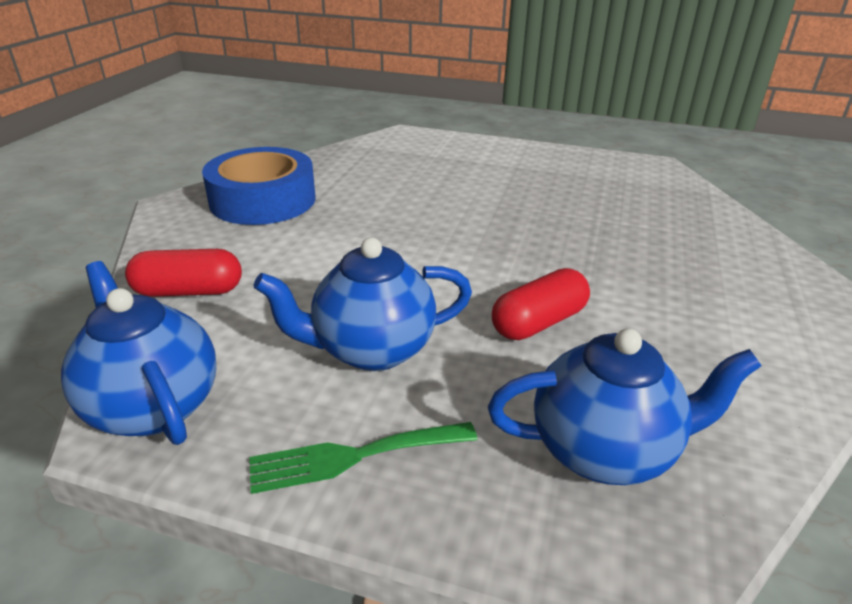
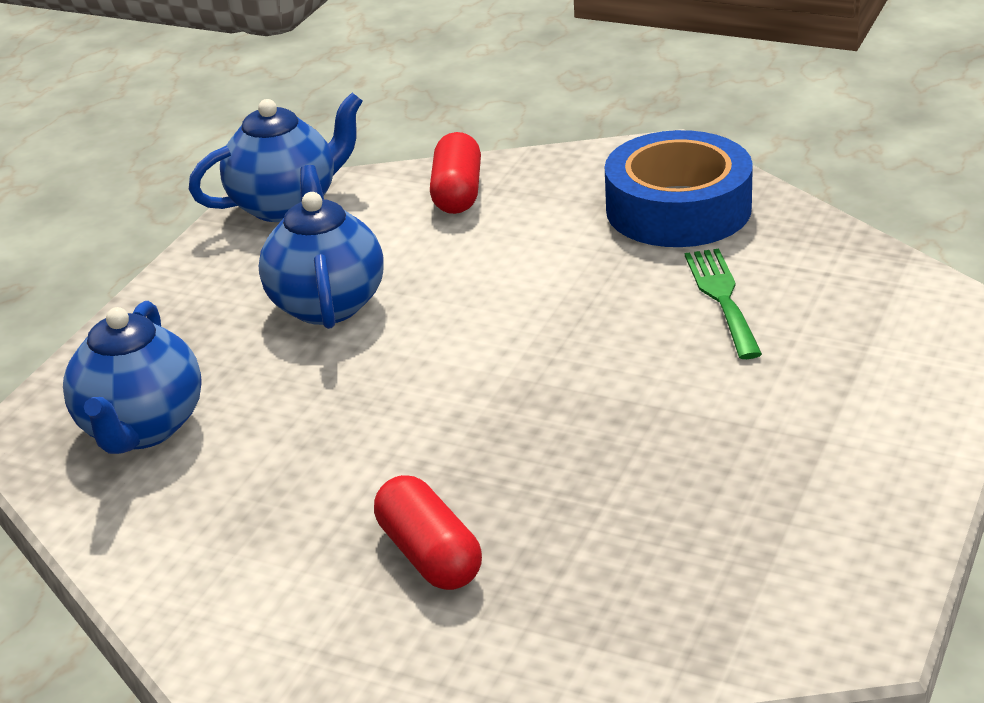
camera: 100 degrees right, 0 degrees up
(353, 456) = (191, 299): green fork -> green fork (722, 298)
(539, 322) = (342, 413): red capsule -> red capsule (429, 555)

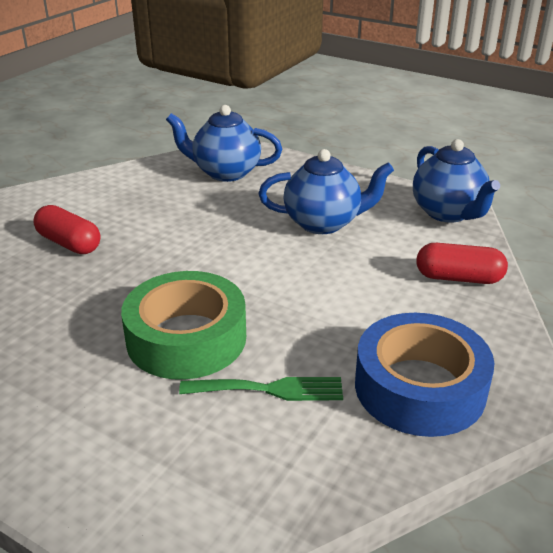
camera: 95 degrees right, 0 degrees up
(429, 555) = (69, 243): red capsule -> red capsule turned 60 degrees clockwise
(651, 374) = (186, 338): none -> green tape

